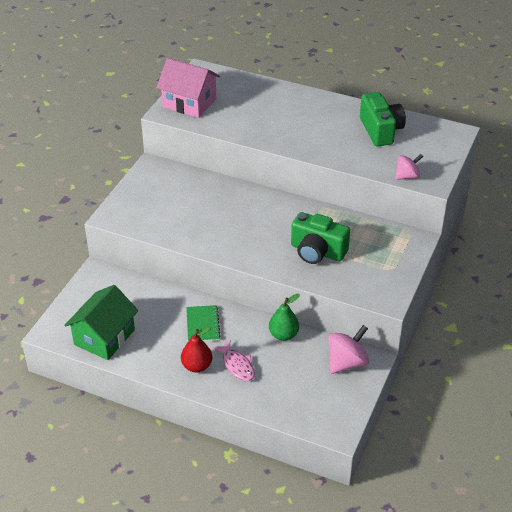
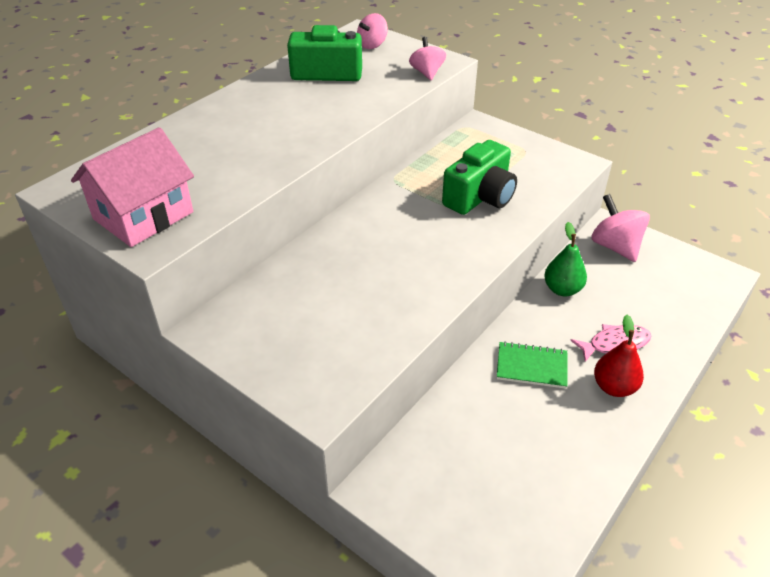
camera: 75 degrees left, 0 degrees up
(104, 337) = (540, 498): green house -> none
(436, 143) = (372, 45): none -> pink spinning top

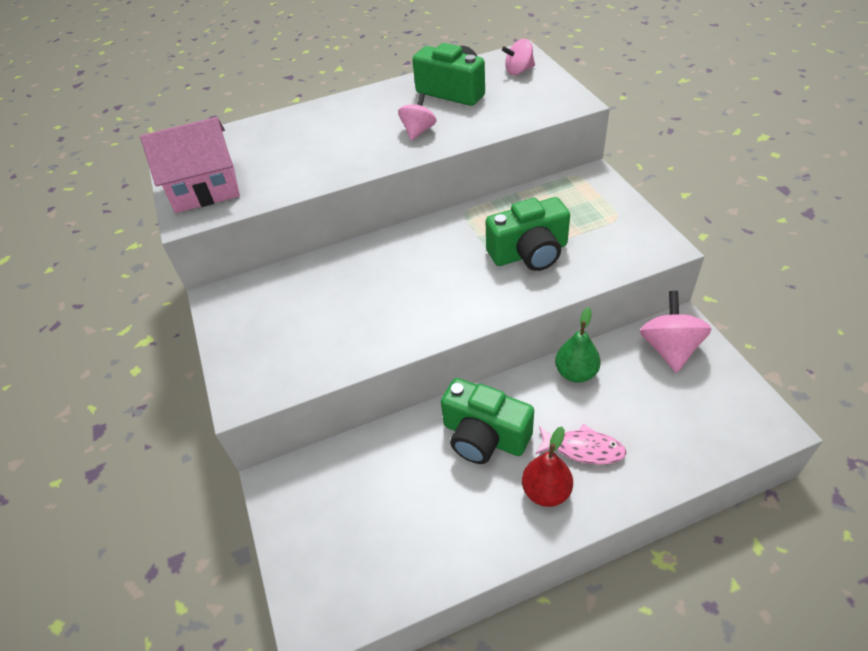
camera: 35 degrees right, 5 degrees up
(427, 73) = (544, 111): pink spinning top -> pink spinning top (418, 131)
(531, 366) = (484, 436): green notebook -> green camera

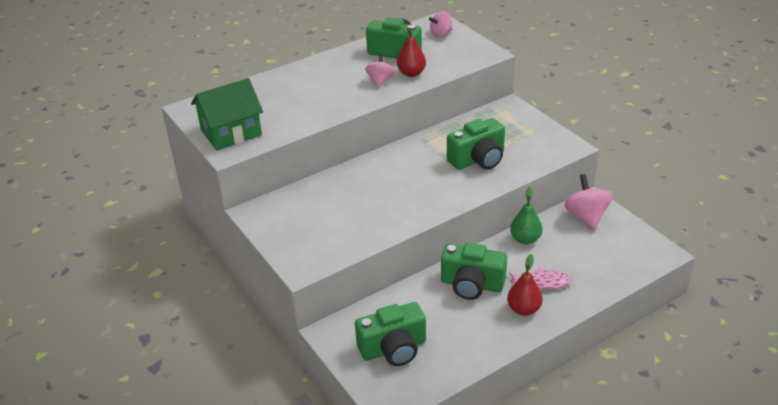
camera: 15 degrees left, 10 degrees down
(205, 188) = (231, 132): pink house -> green house
(348, 526) = (393, 348): none -> green camera
(462, 123) = (411, 73): none -> red pear

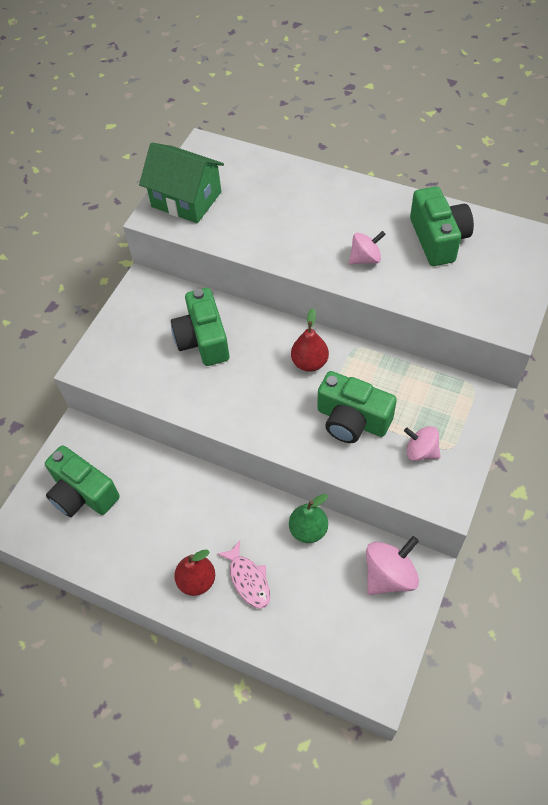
camera: 60 degrees right, 20 degrees up
(411, 73) = (403, 277): red pear -> red pear (309, 362)
(441, 34) = (514, 258): pink spinning top -> pink spinning top (421, 451)
(472, 285) = (206, 514): green camera -> green camera (203, 340)

